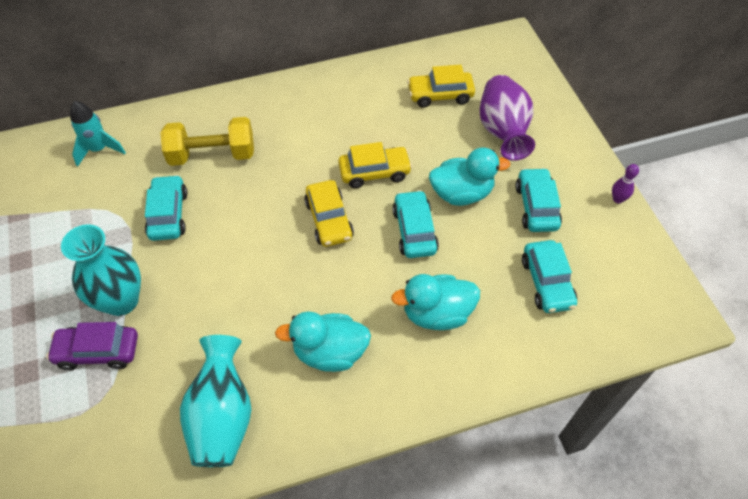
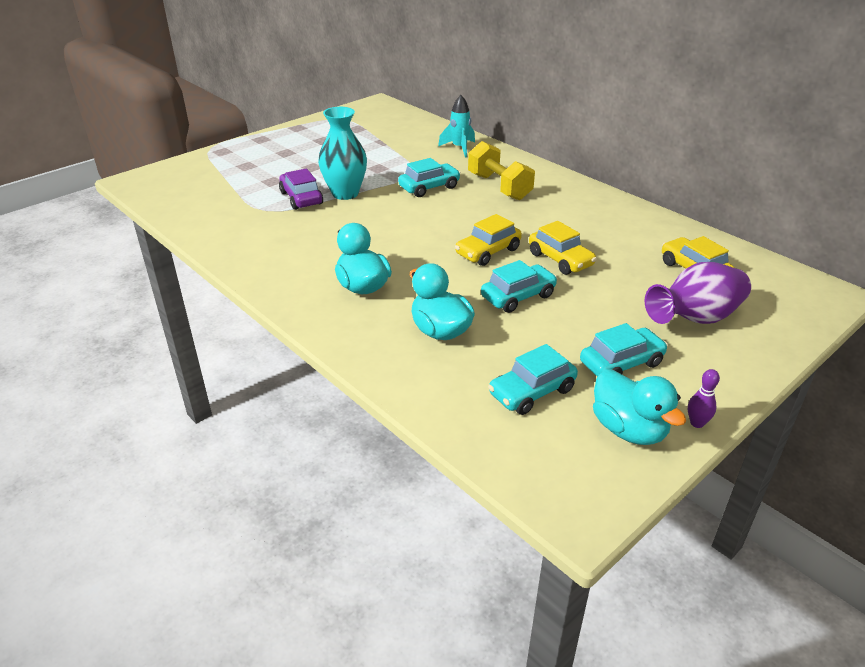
camera: 65 degrees right, 20 degrees down
(222, 416) = (280, 257): turquoise vase -> none
(461, 193) = (587, 312): turquoise duck -> turquoise duck (628, 429)

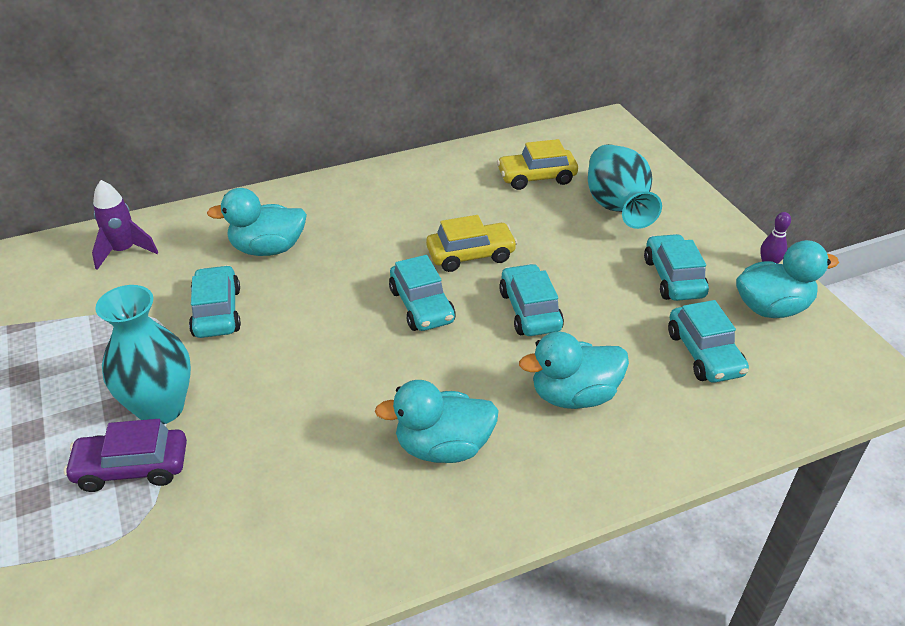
camera: 70 degrees left, 5 degrees up
(459, 148) = (124, 251): turquoise rocket -> purple rocket
(488, 252) = (421, 306): yellow car -> turquoise car
(499, 187) = (268, 249): yellow dumbbell -> turquoise duck
(695, 319) = (617, 208): purple vase -> turquoise vase

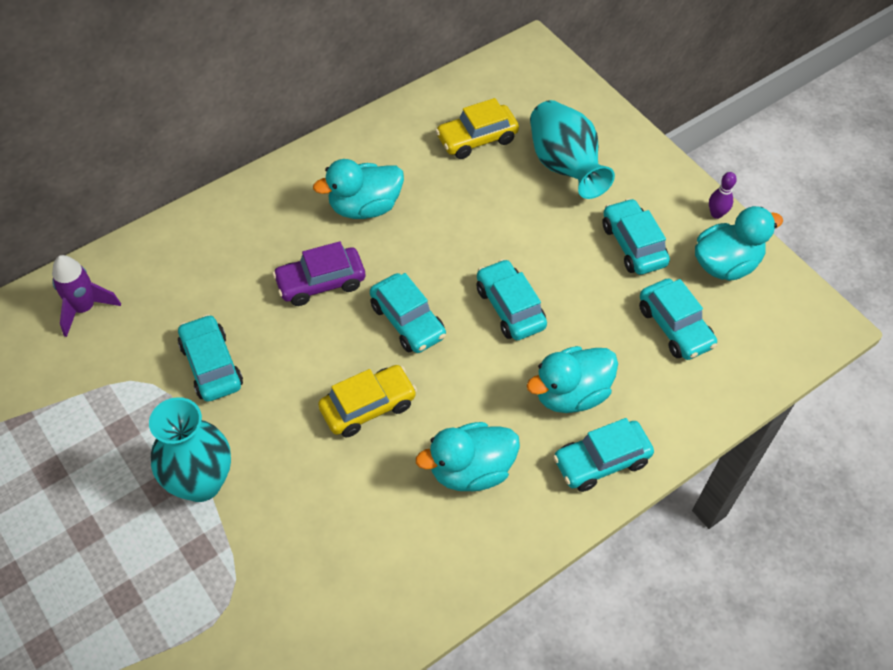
camera: 15 degrees left, 15 degrees up
(132, 467) = (200, 548): purple car -> purple car (320, 283)
(268, 249) = (233, 279): turquoise duck -> turquoise duck (364, 207)
(471, 255) = (437, 251): yellow car -> yellow car (368, 407)
(592, 464) = (601, 461): none -> turquoise car

